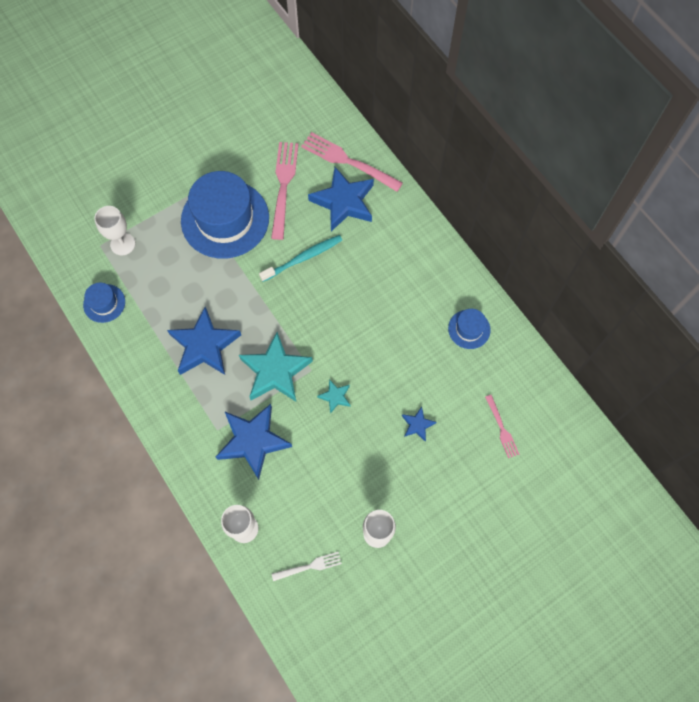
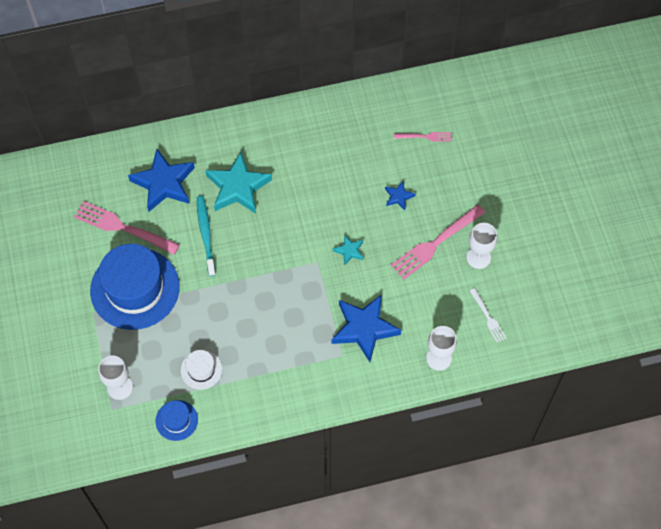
camera: 70 degrees left, 5 degrees down
(161, 306) = (201, 370): none -> white hat
(204, 346) = (258, 343): blue star -> none
(275, 371) = (306, 291): turquoise star -> turquoise star (238, 187)
(309, 566) = (488, 317): white fork -> white fork turned 150 degrees clockwise
(348, 161) = (123, 166): pink fork -> pink fork (435, 243)
(469, 329) = (330, 128): blue hat -> none

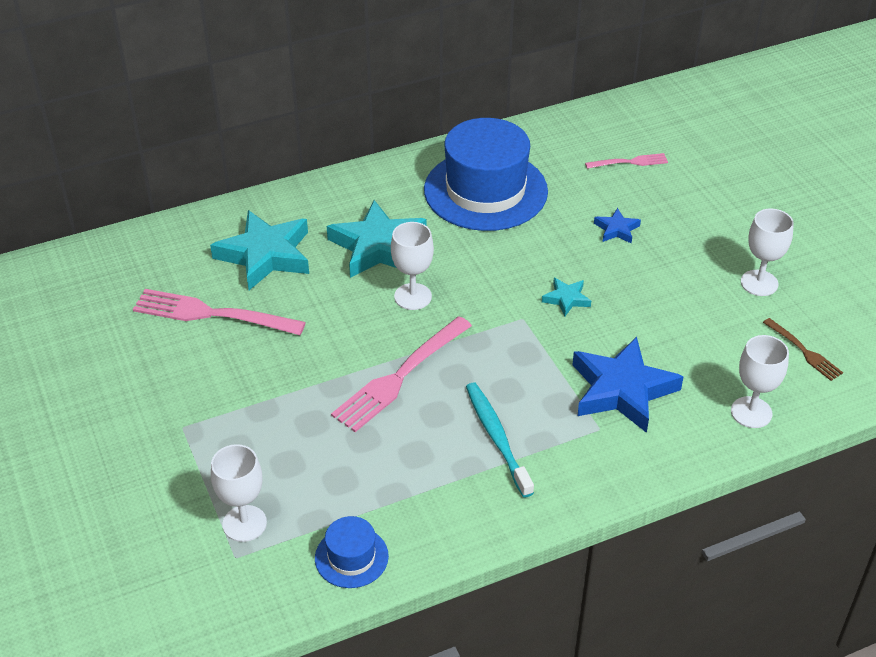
camera: 10 degrees left, 20 degrees down
(135, 288) = (245, 387): blue hat -> blue hat (485, 190)
(164, 183) = (265, 255): blue star -> turquoise star
(201, 370) = (377, 479): white hat -> none
(206, 234) = (343, 306): turquoise toothbrush -> turquoise toothbrush (496, 437)
(251, 233) = (413, 296): none -> white goblet
(435, 243) = (690, 275): pink fork -> pink fork (400, 376)
(488, 317) = (804, 351): white fork -> brown fork

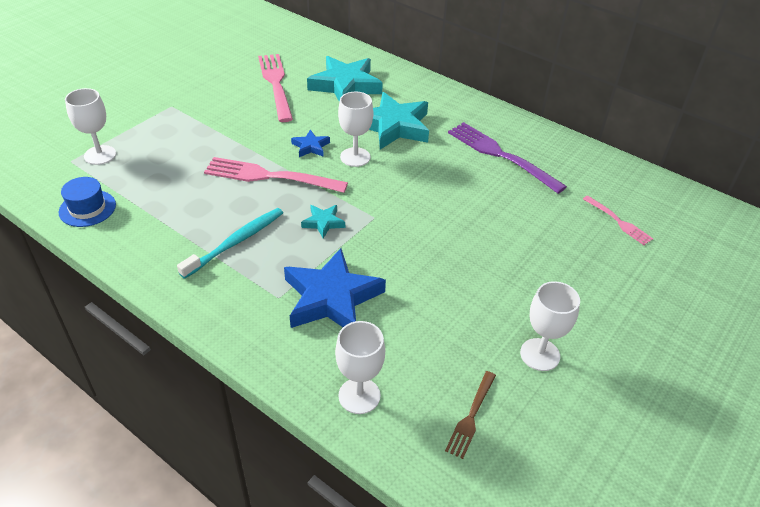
camera: 60 degrees right, 0 degrees up
(485, 190) = (501, 155): blue hat -> purple fork
(566, 299) = (415, 234): turquoise star -> turquoise star (323, 223)
(616, 229) = (524, 238): blue star -> blue star (310, 147)

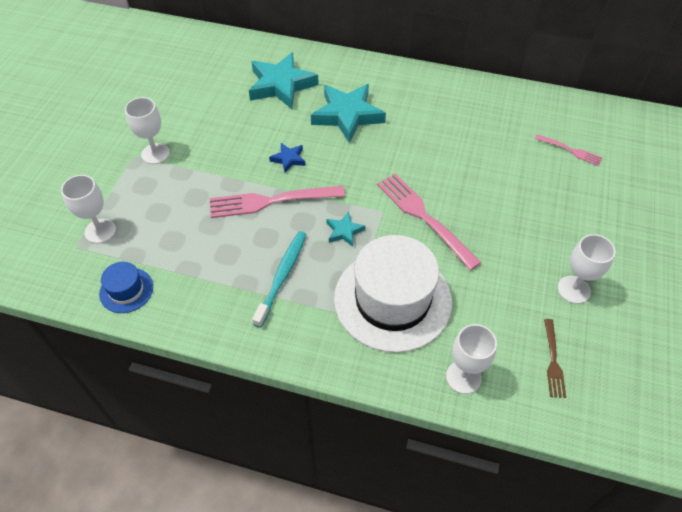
camera: 20 degrees left, 10 degrees up
(276, 84) = (217, 102): pink fork -> pink fork (424, 217)
(331, 298) = (392, 300): blue star -> white hat
(355, 157) = (333, 157): white goblet -> white goblet (155, 154)
(501, 155) = (450, 117): purple fork -> none

